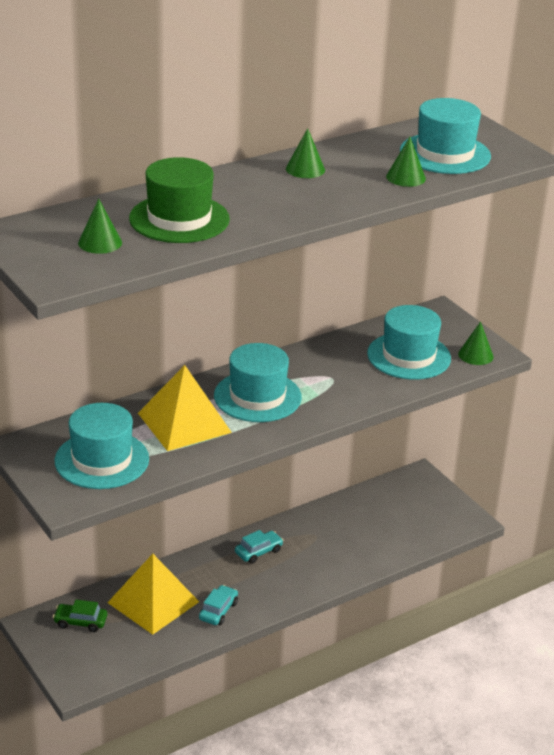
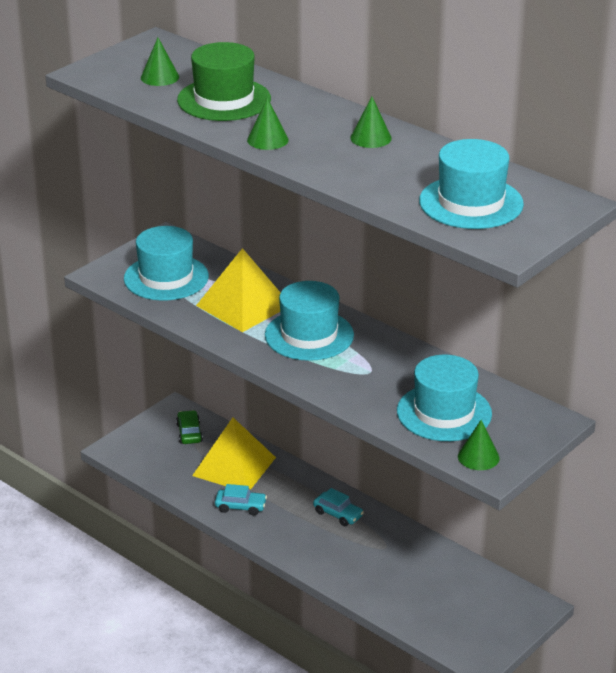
camera: 75 degrees right, 0 degrees up
(406, 177) = (394, 188): green cone -> green cone (267, 140)

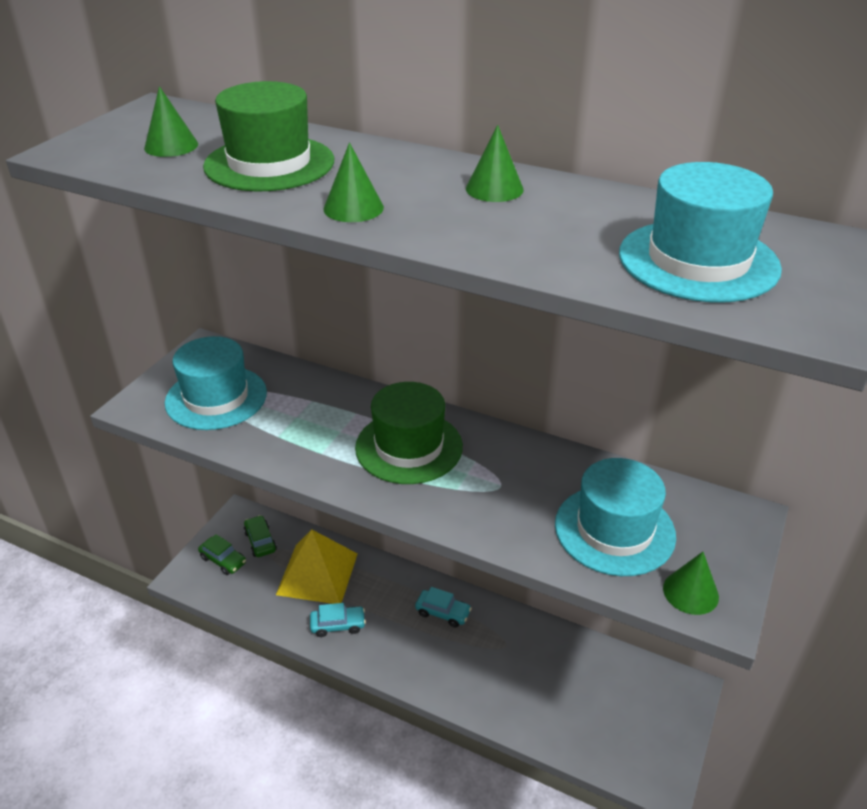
camera: 15 degrees left, 5 degrees up
(152, 442) = (223, 560): none -> green car
(243, 305) = (318, 419): yellow pyramid -> none
(309, 335) = (409, 447): turquoise hat -> green hat

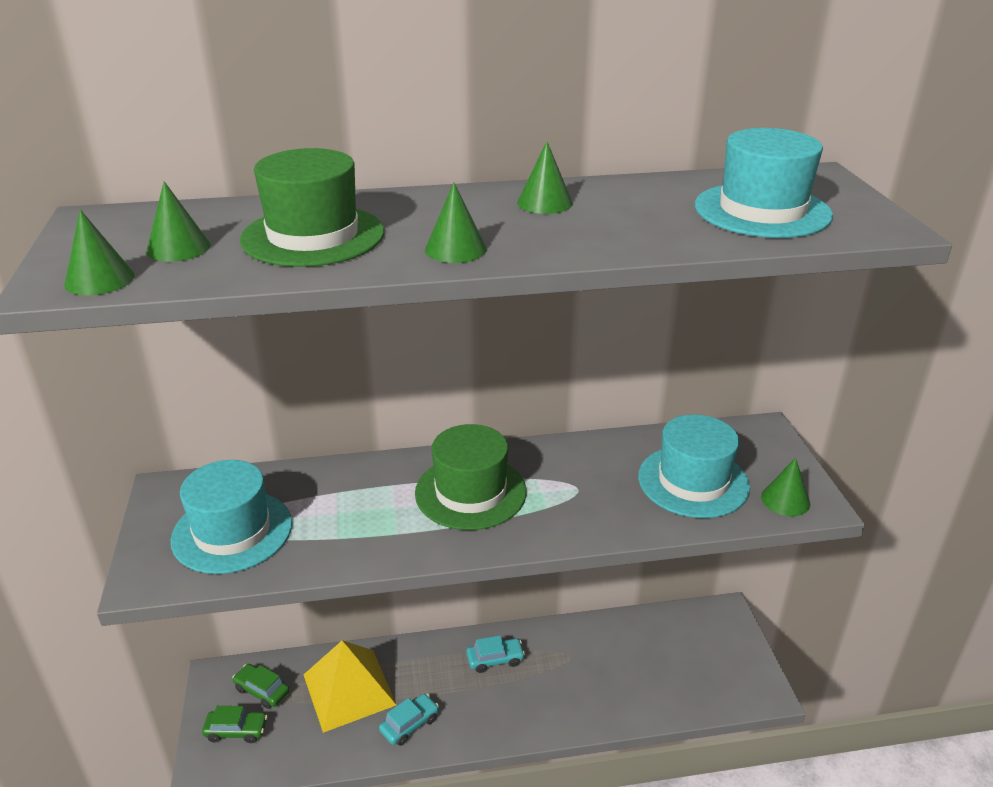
camera: 35 degrees left, 5 degrees down
(93, 155) = (99, 280): none -> green cone

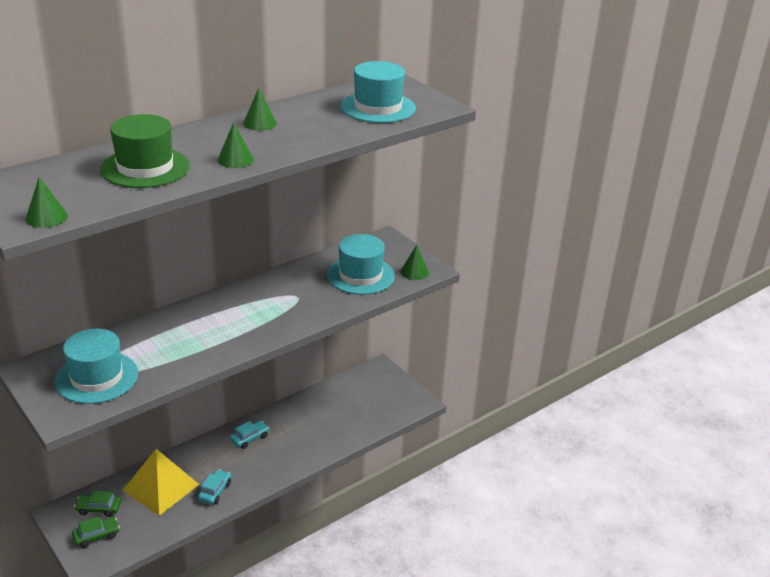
camera: 30 degrees left, 0 degrees up
(178, 248) = (71, 190): green cone -> none
(470, 492) = (234, 315): green hat -> none

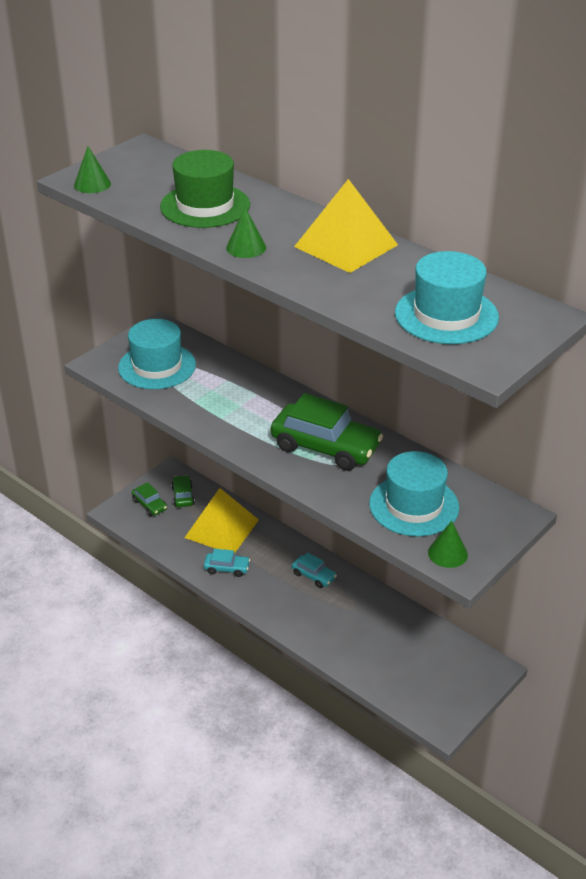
camera: 80 degrees right, 5 degrees up
(259, 123) = (346, 245): green cone -> yellow pyramid
(274, 301) = (325, 447): none -> green car

